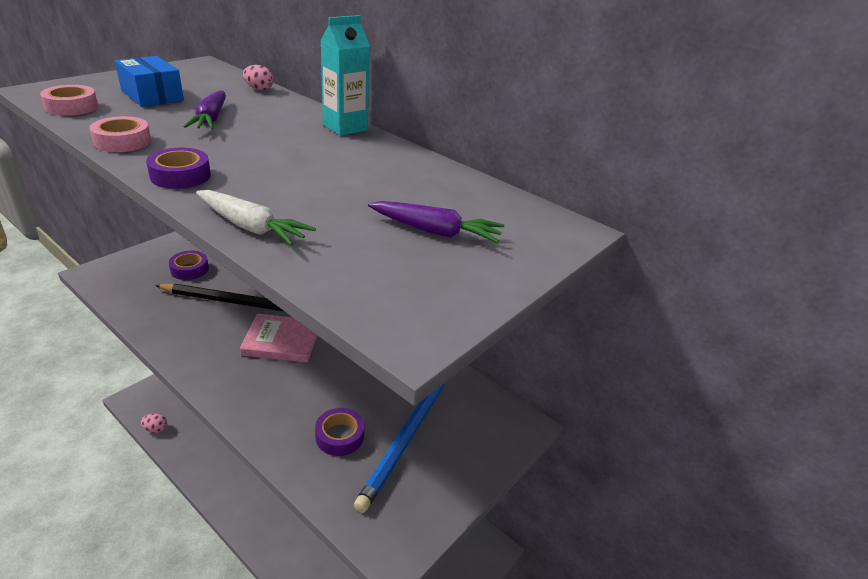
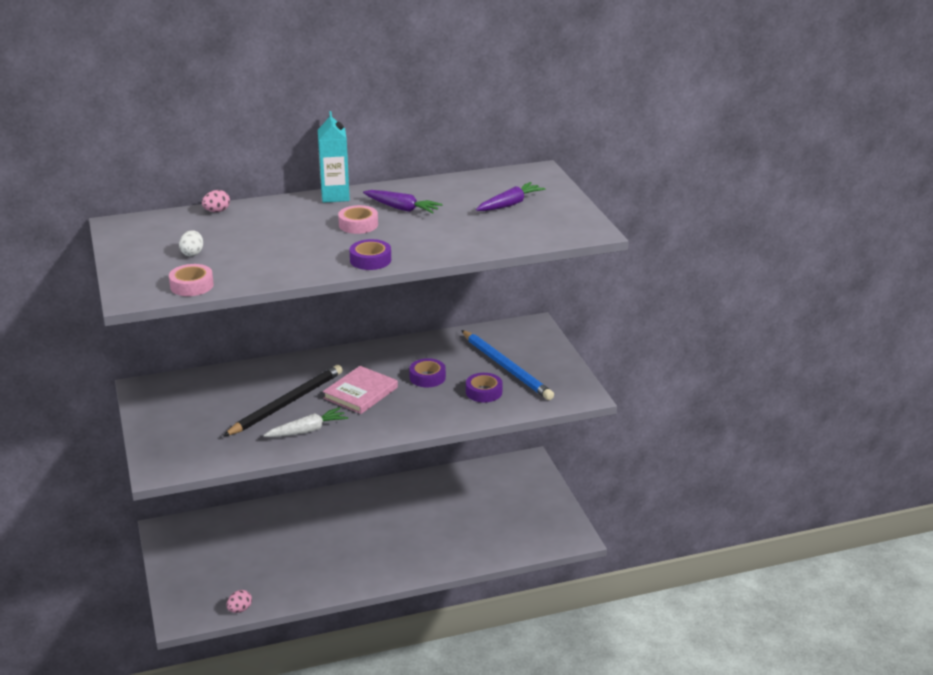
camera: 55 degrees left, 5 degrees down
(123, 141) = (290, 272): pink tape -> pink tape (358, 225)
(152, 95) = (192, 253): blue box -> white egg
(189, 269) = (207, 418): purple tape -> purple tape (427, 377)
(211, 119) = (272, 238): purple carrot -> purple carrot (402, 208)
(251, 227) = (461, 249): white carrot -> white carrot (307, 430)

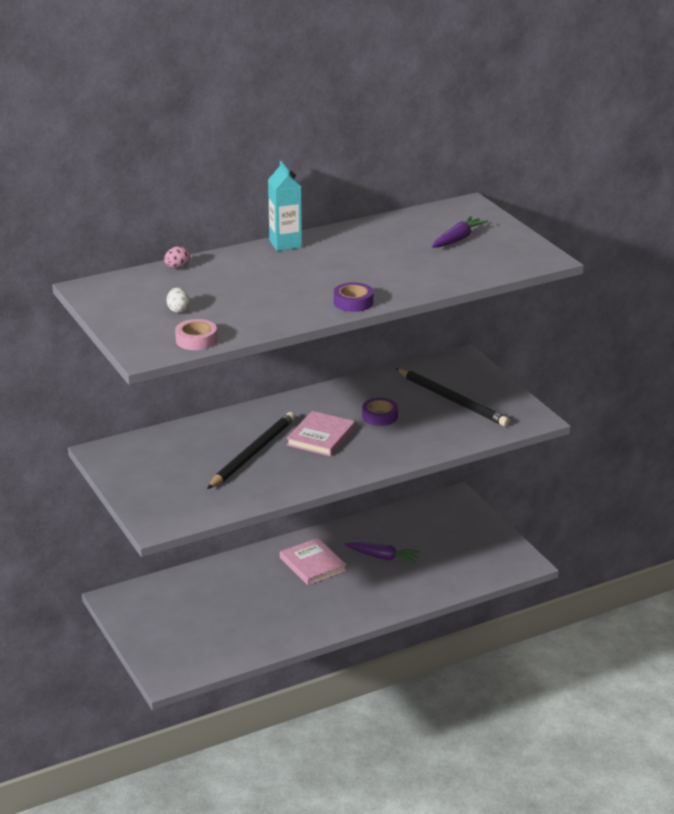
camera: 10 degrees left, 0 degrees up
(240, 609) = (222, 663): pink egg -> none
(307, 430) = (285, 476): white carrot -> none
(358, 225) = (323, 270): pink tape -> none
(365, 515) = (312, 564): none -> pink book
(402, 208) = (357, 251): purple carrot -> purple carrot (382, 557)
(484, 392) = (440, 425): purple tape -> none
(506, 367) = (452, 400): blue pencil -> black pencil

